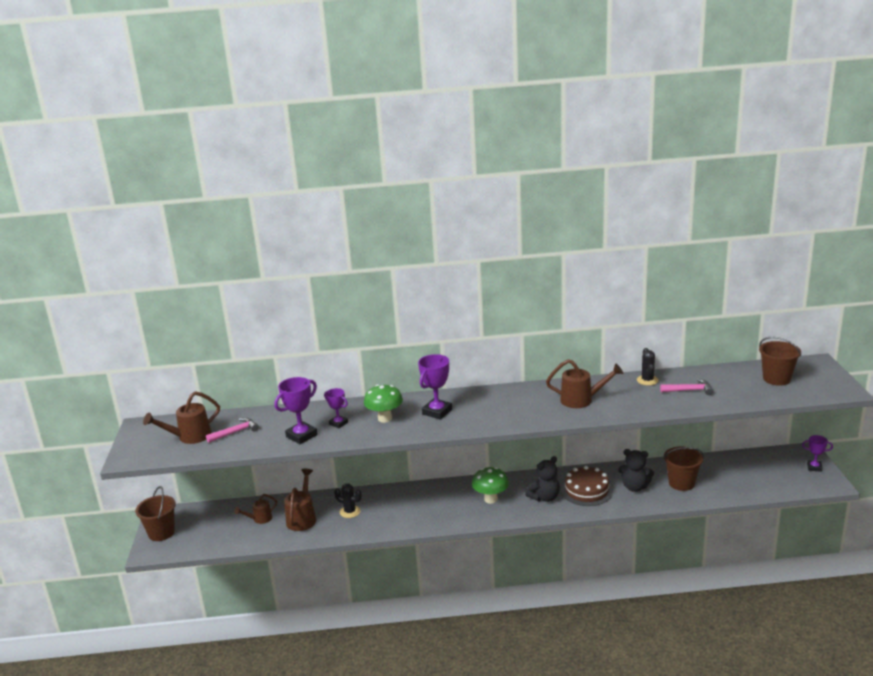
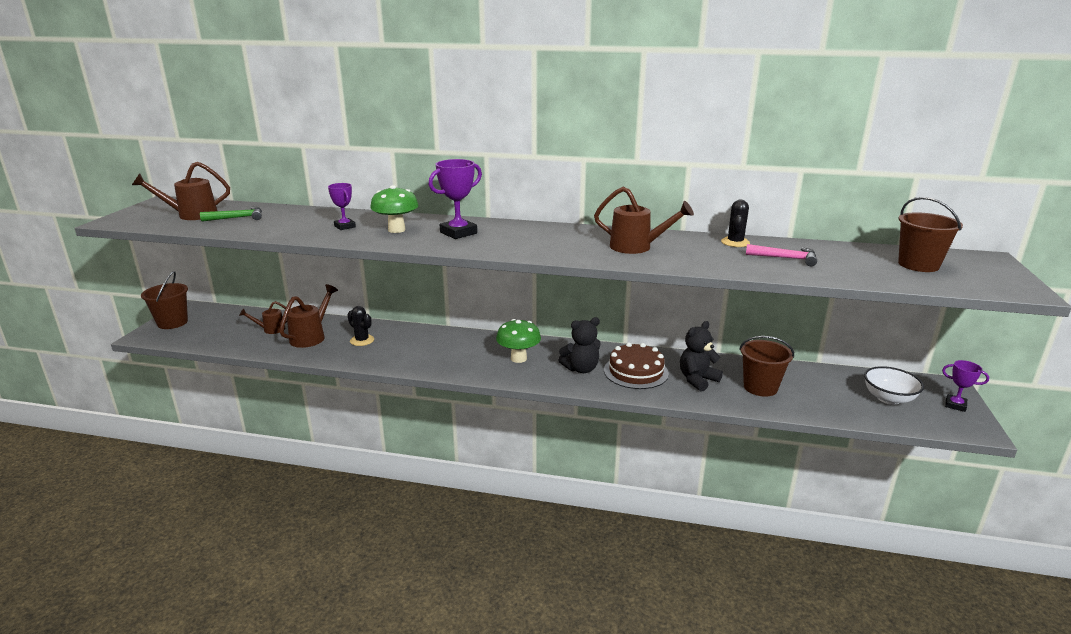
camera: 15 degrees right, 0 degrees up
(235, 432) = (237, 218): pink hammer -> green hammer
(301, 436) = (295, 230): purple trophy -> none
(635, 487) = (697, 380): black teddy bear -> black teddy bear turned 105 degrees clockwise
(770, 472) = (888, 398): none -> white bowl

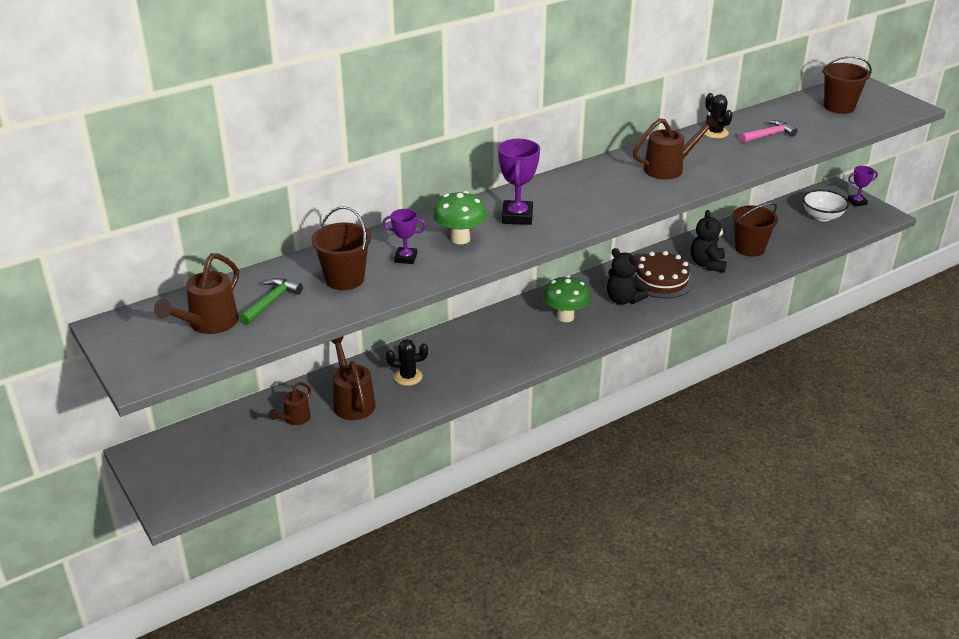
camera: 45 degrees left, 10 degrees up
(172, 323) = (165, 477): brown bucket -> brown bucket (345, 279)
(581, 369) = (623, 299): black teddy bear -> black teddy bear turned 105 degrees clockwise

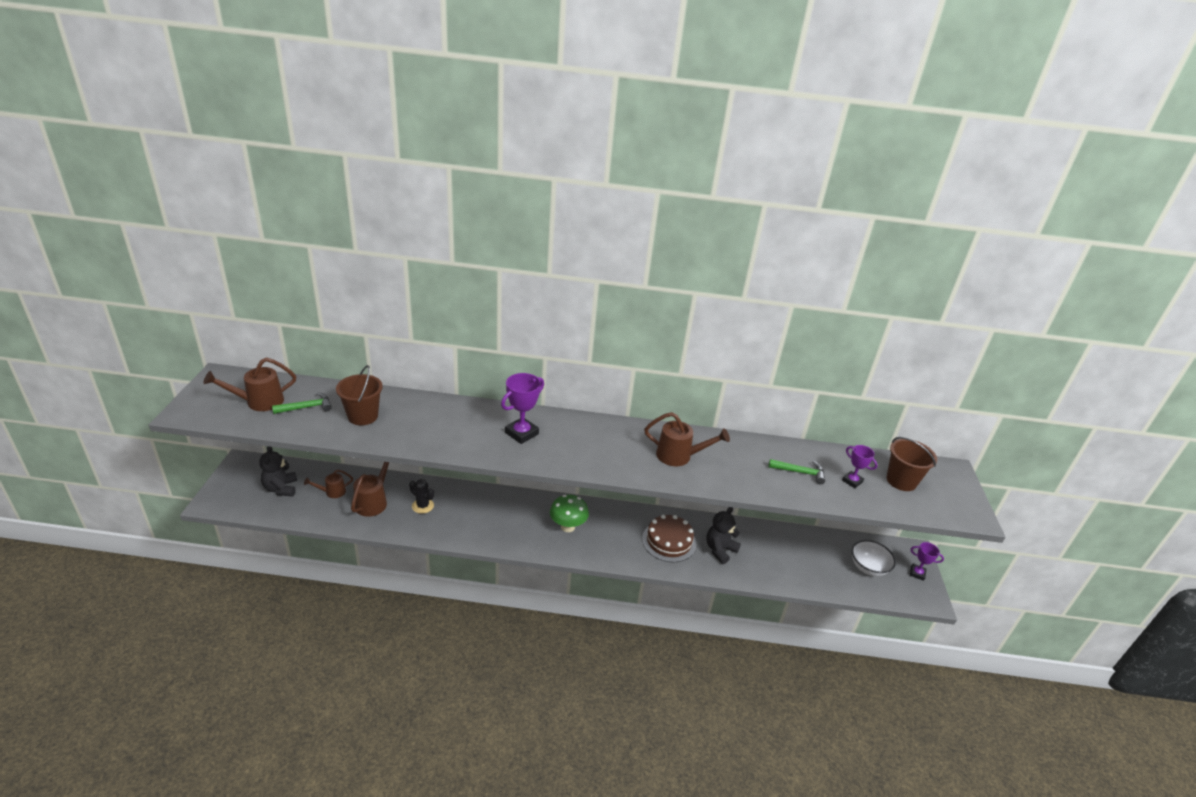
camera: 35 degrees right, 0 degrees up
(405, 258) = (414, 423): purple trophy -> purple trophy (852, 481)
(460, 239) = (464, 428): green mushroom -> none
(623, 299) = (623, 539): black teddy bear -> black teddy bear (281, 488)
(715, 133) = (759, 448): black cactus -> none
(749, 248) = (770, 557): brown bucket -> none
(769, 135) = (800, 472): pink hammer -> green hammer

